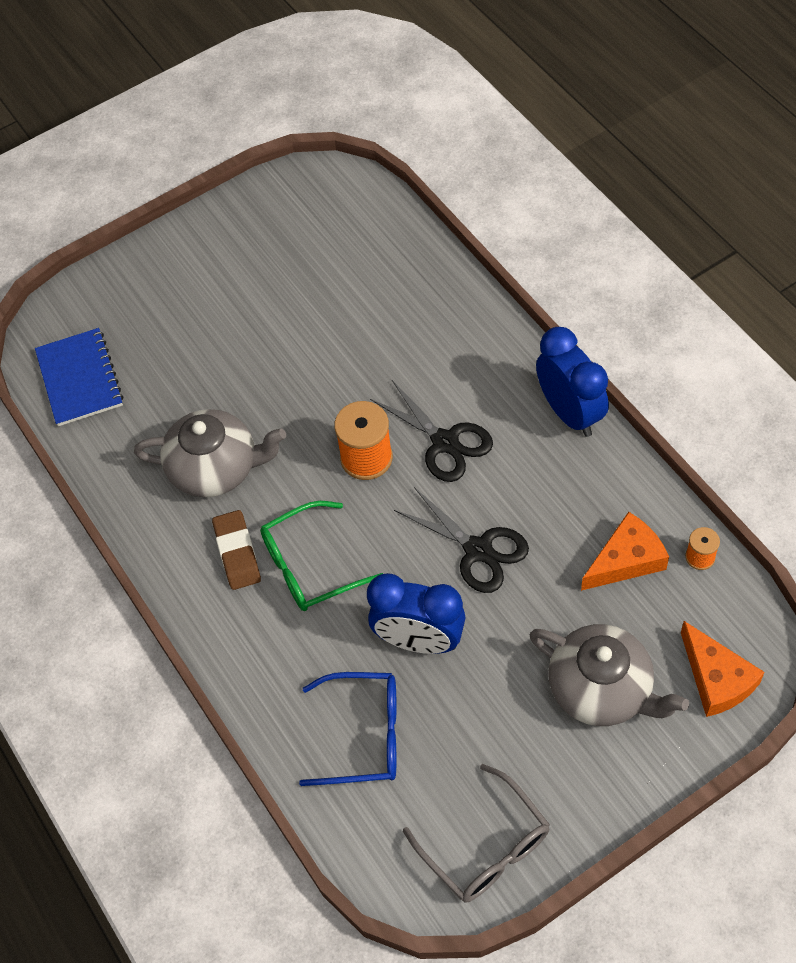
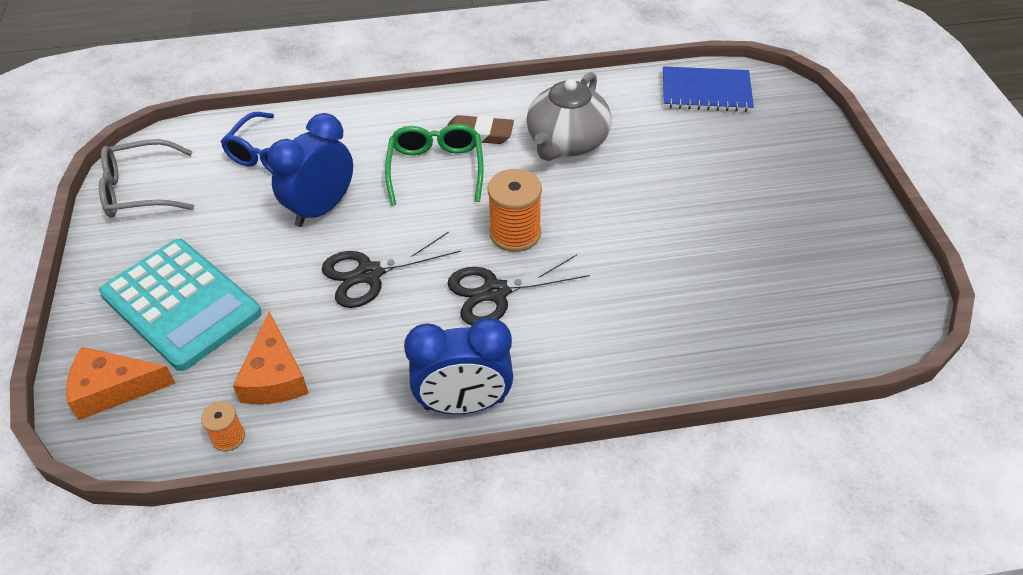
camera: 110 degrees right, 10 degrees down
(602, 689) = (181, 304): grey teapot -> turquoise calculator

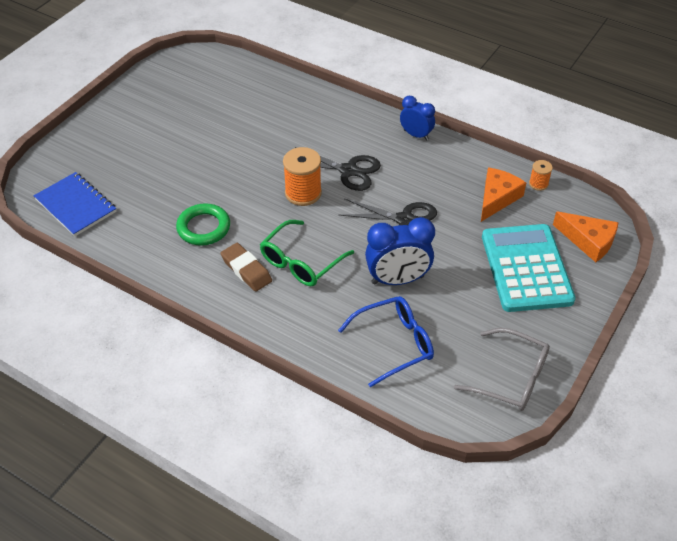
camera: 140 degrees left, 0 degrees up
(464, 404) = (416, 135): blue clock -> blue clock, size x0.62
(567, 142) = (203, 228): grey teapot -> green ring

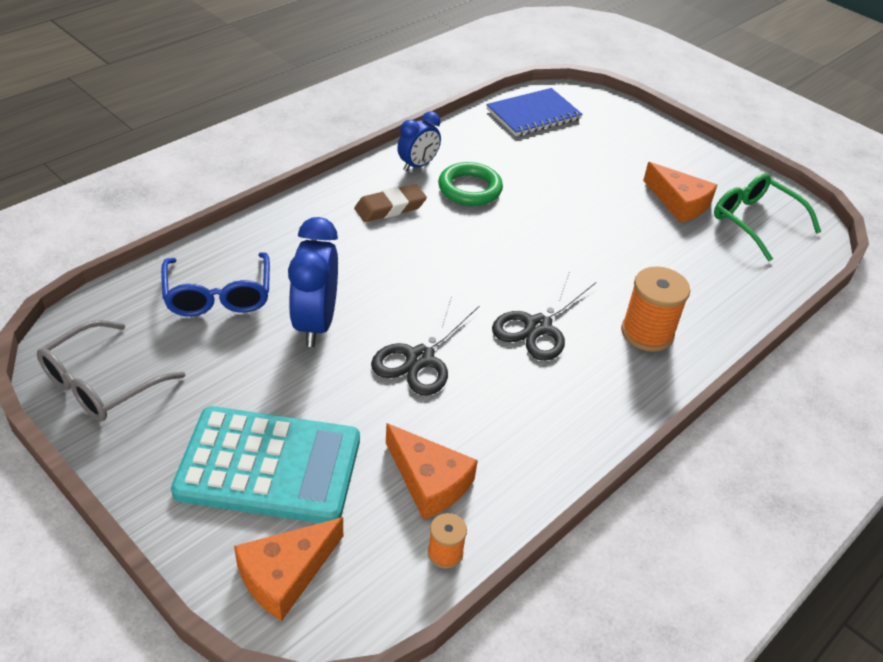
camera: 100 degrees right, 5 degrees down
(183, 116) = (679, 202): none -> orange cheese
(301, 262) = (384, 249): green glasses -> green glasses (755, 221)
(303, 193) = (504, 275): orange spool -> orange spool (647, 333)
(416, 135) = (605, 422): blue clock -> blue clock (418, 165)

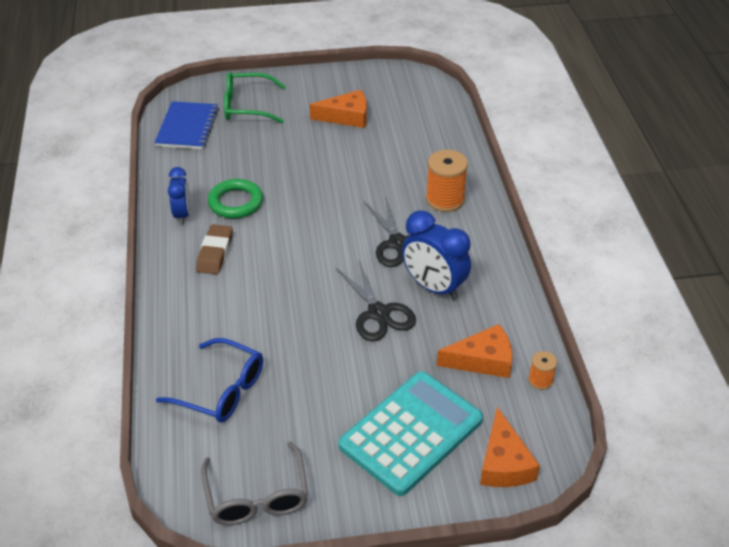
camera: 50 degrees left, 0 degrees up
(315, 323) = (299, 350): blue clock -> blue clock (434, 287)
(755, 221) = (394, 97): green glasses -> green glasses (247, 106)

